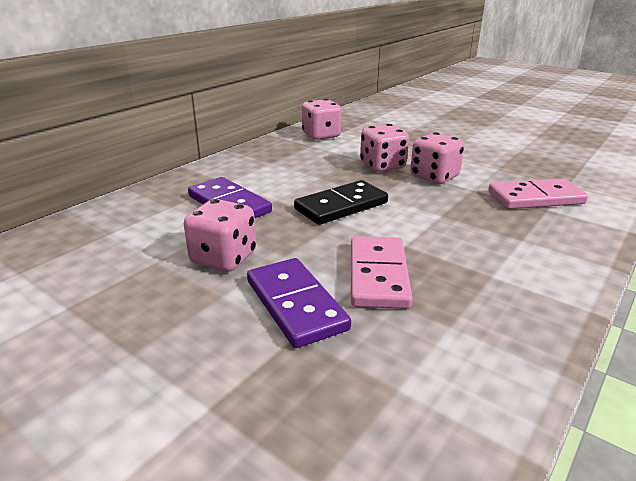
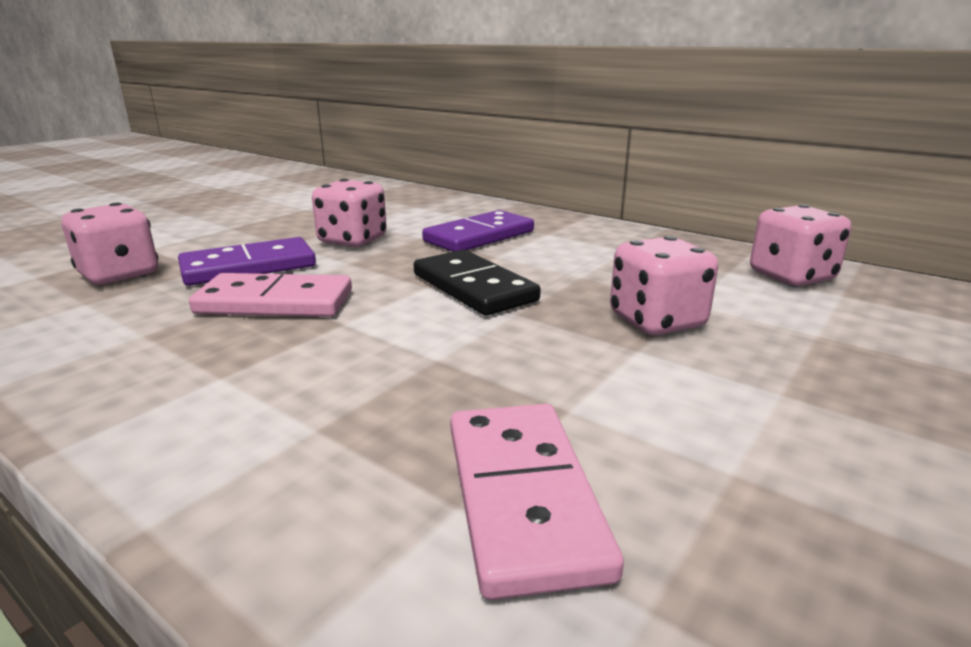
camera: 90 degrees right, 5 degrees down
(434, 177) = (620, 368): pink dice -> pink dice (119, 275)

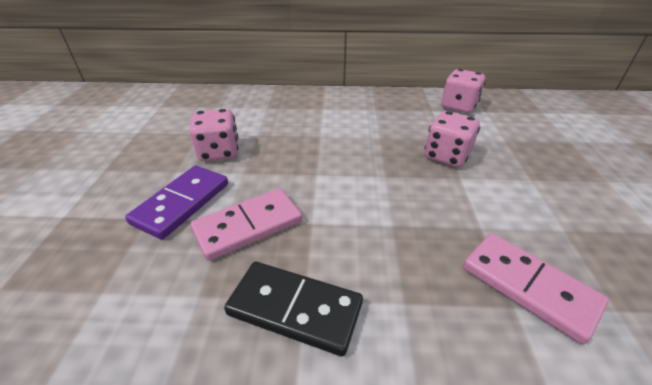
camera: 35 degrees left, 15 degrees up
(119, 275) = (85, 253): pink dice -> none
(474, 287) = (342, 166): black domino -> black domino (295, 308)
(479, 236) = (291, 123): purple domino -> none

